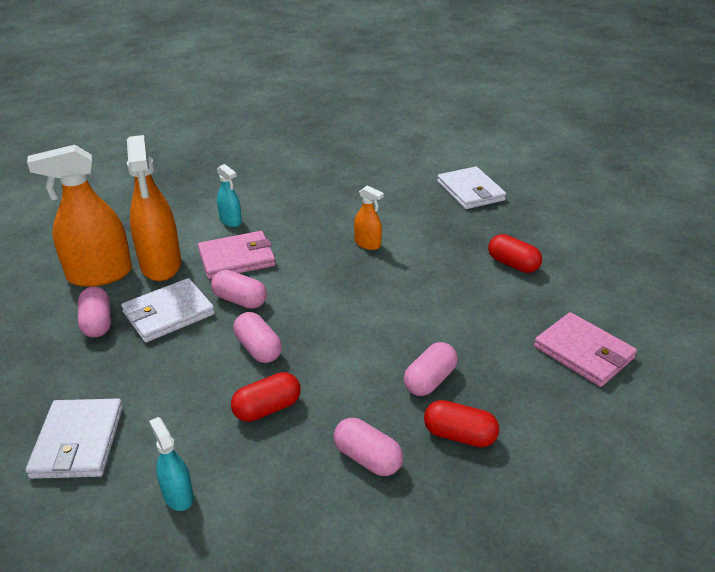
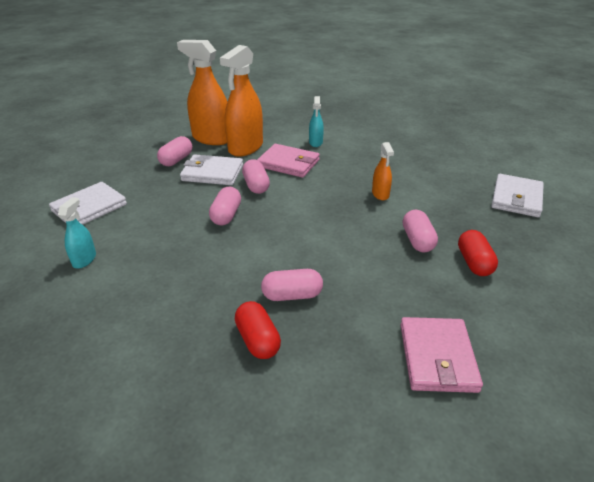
camera: 45 degrees right, 0 degrees up
(267, 408) = (183, 248): red capsule -> none
(367, 458) = (188, 311): pink capsule -> pink capsule (417, 240)

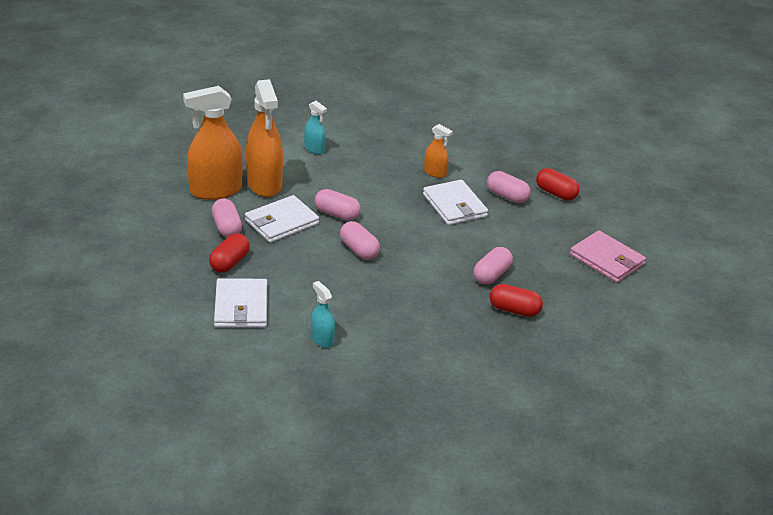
camera: 50 degrees left, 0 degrees up
(137, 179) = (229, 262): none -> red capsule
(288, 163) = (327, 181): pink wallet -> none
(516, 198) = (521, 130): white wallet -> white wallet (454, 206)

